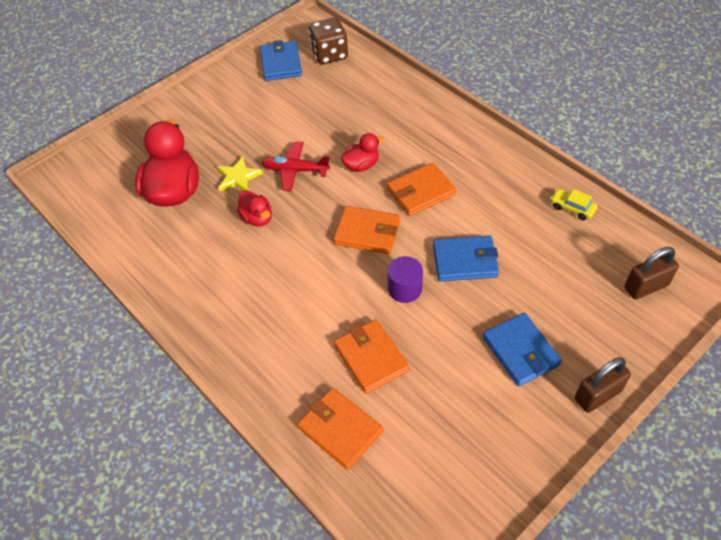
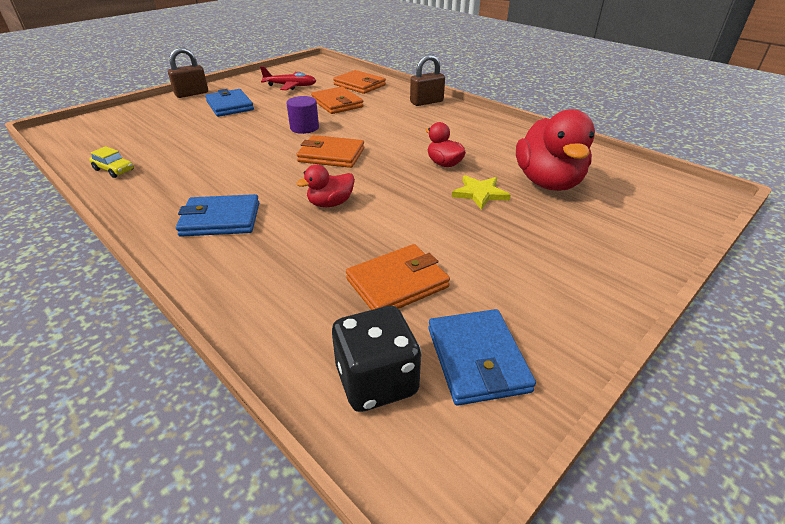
camera: 175 degrees right, 15 degrees down
(295, 170) = (412, 199): red plane -> red plane (291, 86)
(329, 55) = (376, 381): brown dice -> black dice
(421, 192) = (267, 181): orange wallet -> orange wallet (397, 283)
(465, 261) = (246, 140): blue wallet -> blue wallet (221, 219)
(646, 286) = (104, 129): brown padlock -> brown padlock (426, 102)

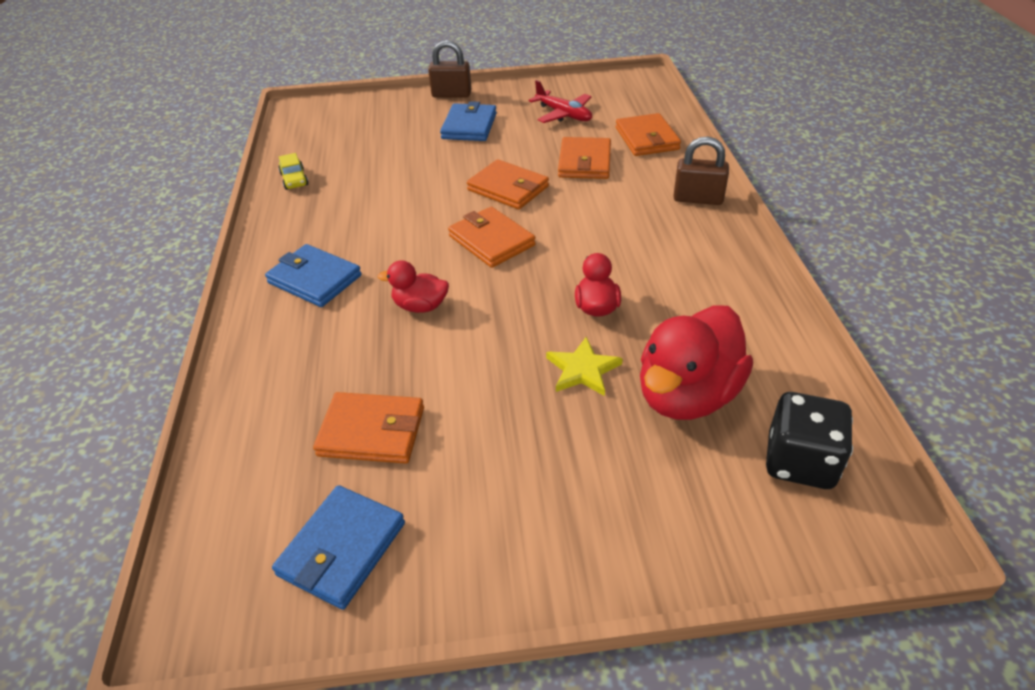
camera: 40 degrees right, 5 degrees up
(304, 128) = (508, 188): purple cylinder -> orange wallet
(376, 381) = (251, 513): black dice -> black dice (800, 462)

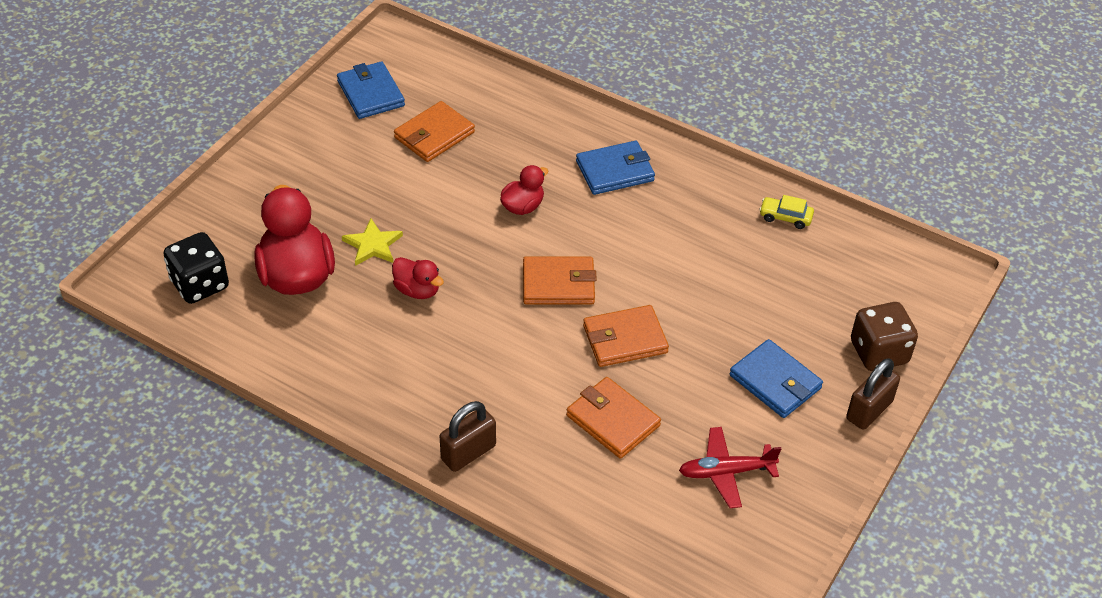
camera: 125 degrees right, 5 degrees up
(398, 106) = (879, 352): none -> brown dice
(647, 139) = (605, 501): orange wallet -> none

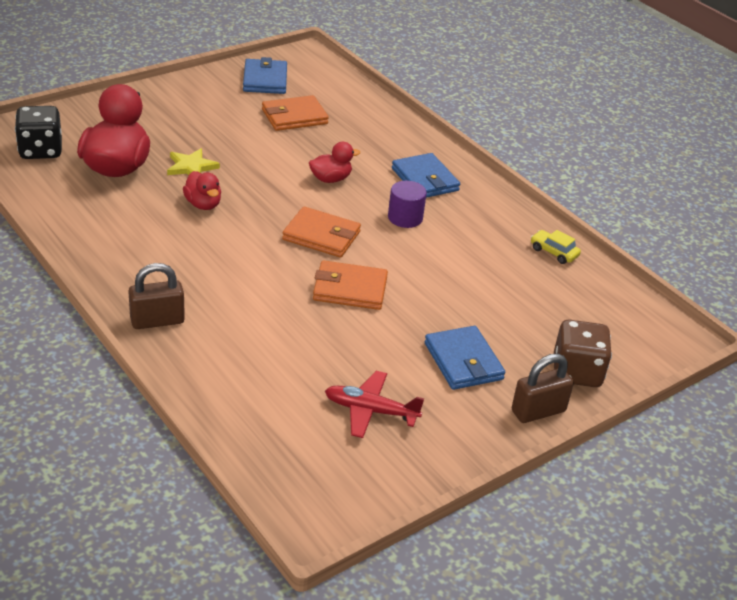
camera: 20 degrees right, 10 degrees down
(613, 420) = (297, 340): orange wallet -> none
(615, 171) = (425, 179): blue wallet -> blue wallet turned 60 degrees clockwise
(624, 229) = (405, 218): none -> purple cylinder

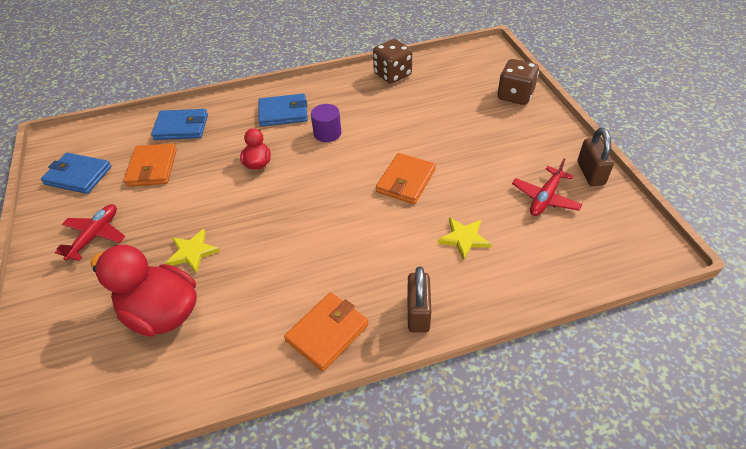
camera: 65 degrees left, 10 degrees up
(41, 150) = (90, 383): black dice -> none
(193, 110) = (95, 236): none -> red plane
(203, 204) = (257, 253): red duck -> none
(273, 344) = (464, 238): none -> yellow star
(321, 236) = (333, 184): orange wallet -> orange wallet (327, 333)
(463, 361) = (498, 141): blue wallet -> blue wallet (181, 127)
(538, 411) = (550, 120): brown padlock -> brown padlock (590, 173)
(553, 252) = (392, 75): yellow car -> brown dice

